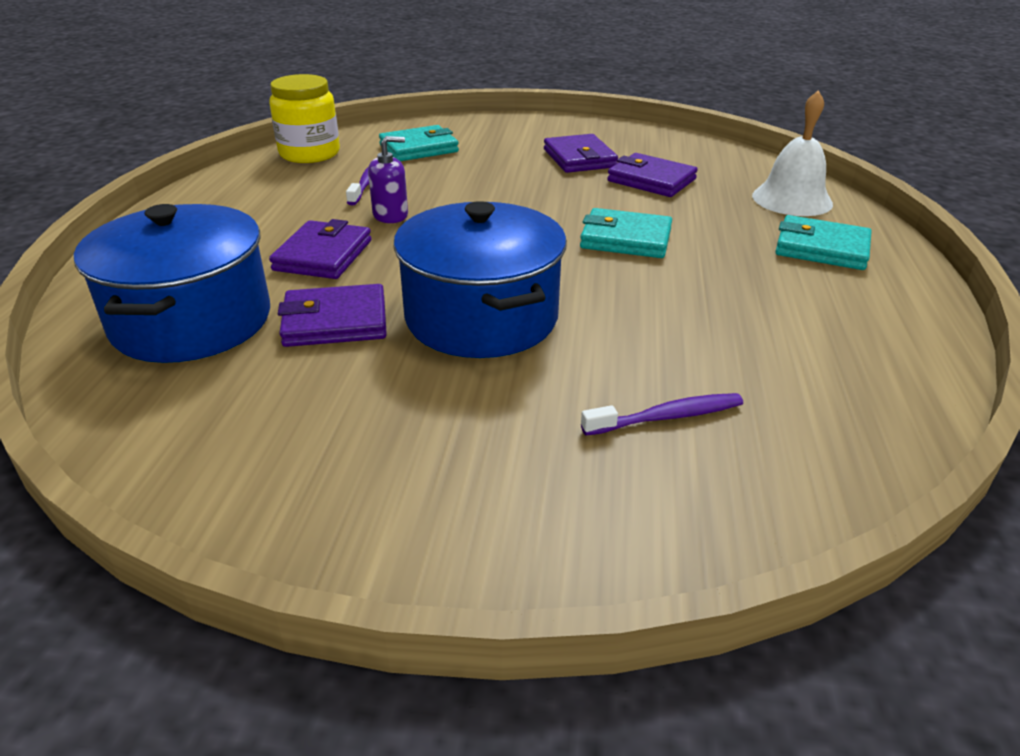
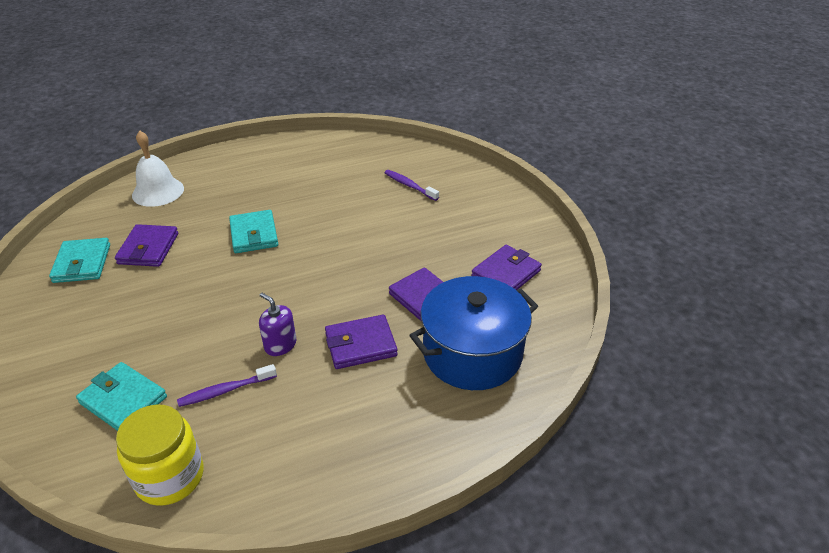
camera: 120 degrees left, 5 degrees up
(481, 317) = (379, 253): blue pot -> none
(579, 158) = (114, 294): purple wallet -> purple wallet (506, 274)
(821, 248) = (226, 174): turquoise wallet -> turquoise wallet (82, 263)

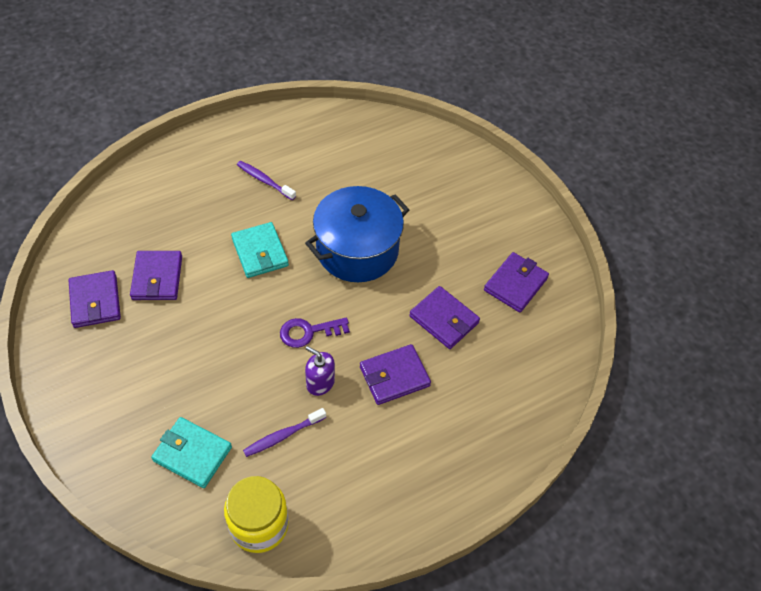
camera: 10 degrees left, 15 degrees up
(82, 263) = (95, 301): turquoise wallet -> purple wallet
(158, 191) = (142, 200): white bell -> none
(281, 300) = (308, 332): none -> purple key
(409, 185) = (404, 176): purple toothbrush -> purple toothbrush (264, 180)
(472, 353) = (496, 377): blue pot -> blue pot (357, 250)

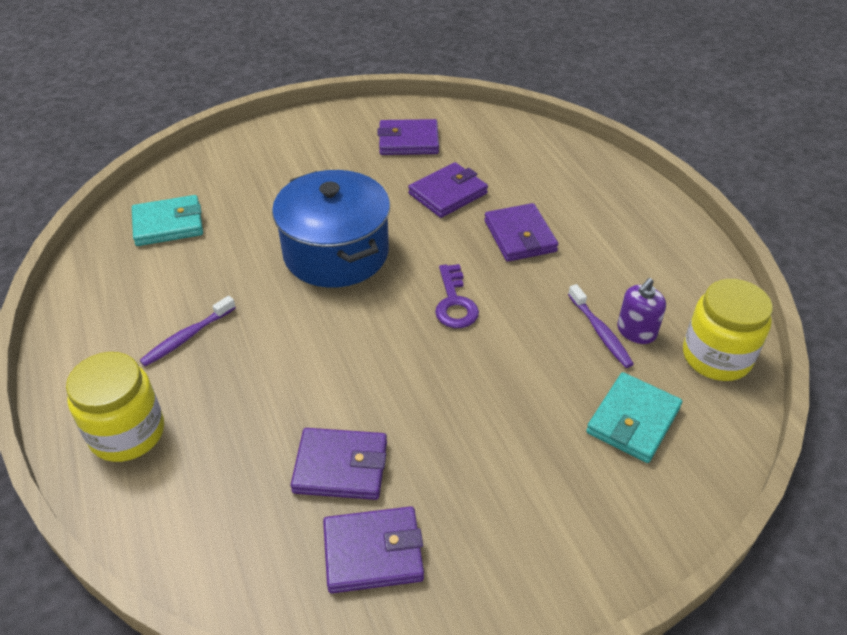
camera: 80 degrees left, 10 degrees down
(186, 169) = (127, 433): none -> yellow jar
(260, 252) = (318, 346): turquoise wallet -> turquoise wallet (168, 224)
(320, 382) = (527, 296): purple soap dispenser -> purple soap dispenser (636, 331)
(515, 284) = (408, 141): purple wallet -> purple wallet turned 45 degrees counterclockwise

